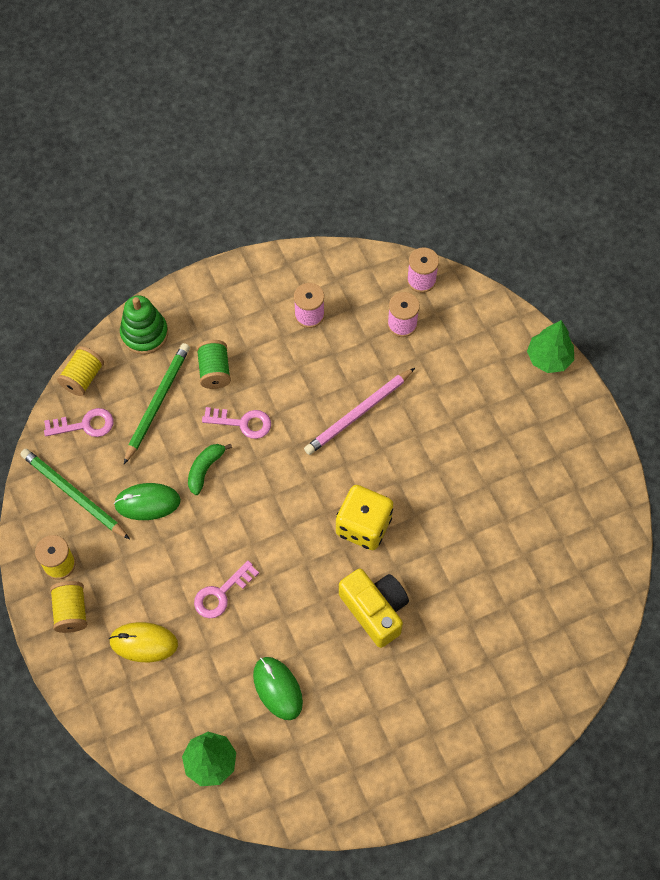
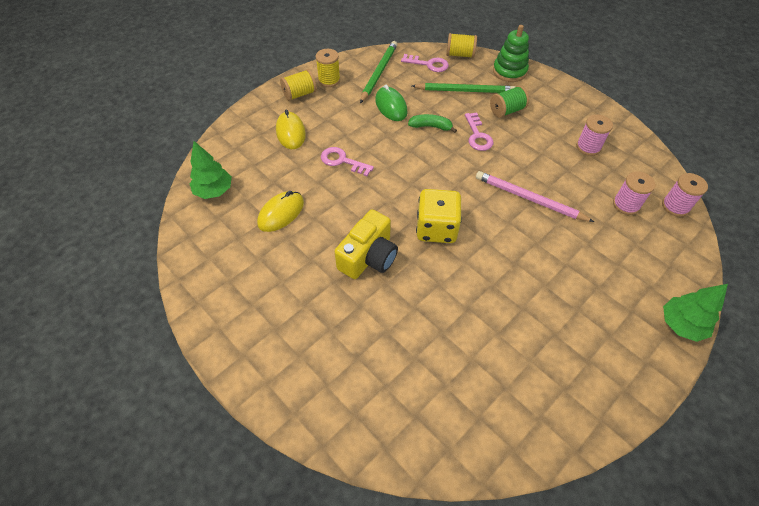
camera: 70 degrees right, 10 degrees down
(84, 425) = (428, 64): pink key -> pink key turned 45 degrees counterclockwise
(277, 688) = (281, 213): green mouse -> yellow mouse

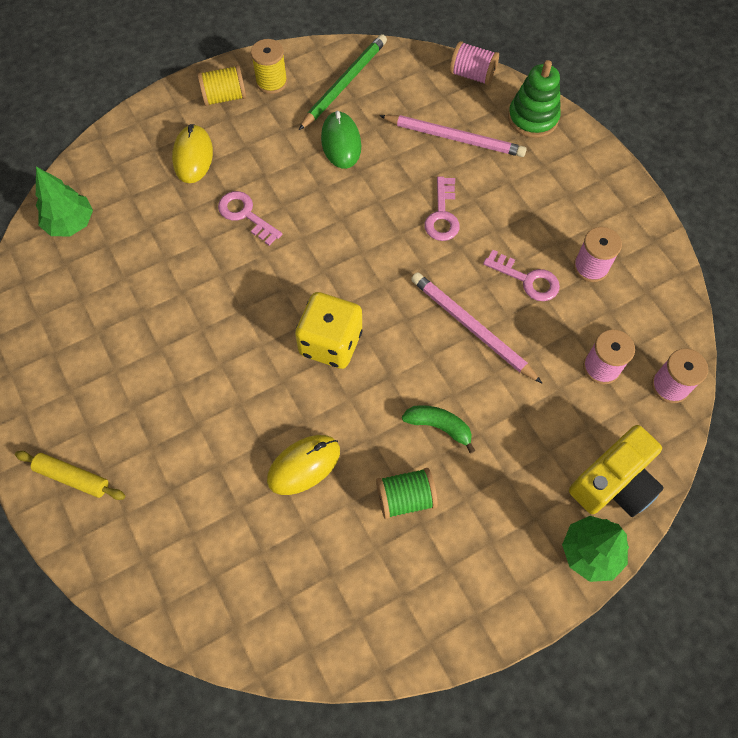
camera: 15 degrees right, 10 degrees up
(275, 367) = (73, 477): none -> yellow rolling pin
(281, 213) = (143, 274): yellow mouse -> yellow mouse (304, 465)
(368, 257) = (230, 361): yellow camera -> yellow camera (614, 483)
(428, 64) = (420, 82): pink key -> pink key (527, 279)
(431, 126) = (383, 187): green banana -> green banana (439, 426)
(460, 55) = (472, 75): yellow spool -> pink spool
(465, 90) = (454, 138): green pencil -> pink pencil
(507, 110) = (500, 183): green spool -> green spool (405, 498)

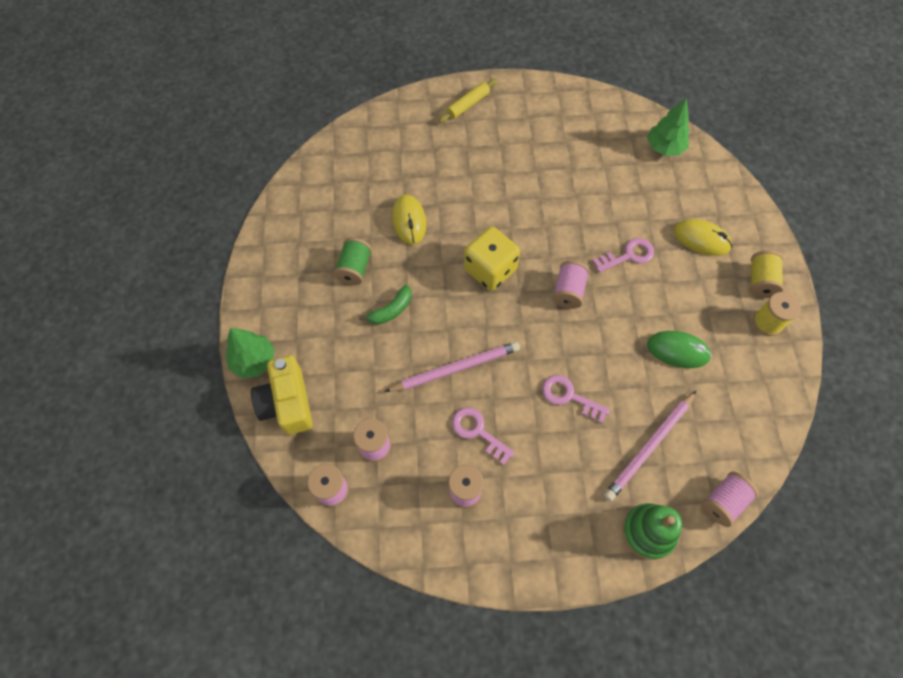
camera: 115 degrees right, 0 degrees up
(320, 255) = (568, 291): none -> pink spool
(344, 83) = (747, 381): green pencil -> none
(527, 279) = (478, 432): pink key -> pink key turned 75 degrees clockwise

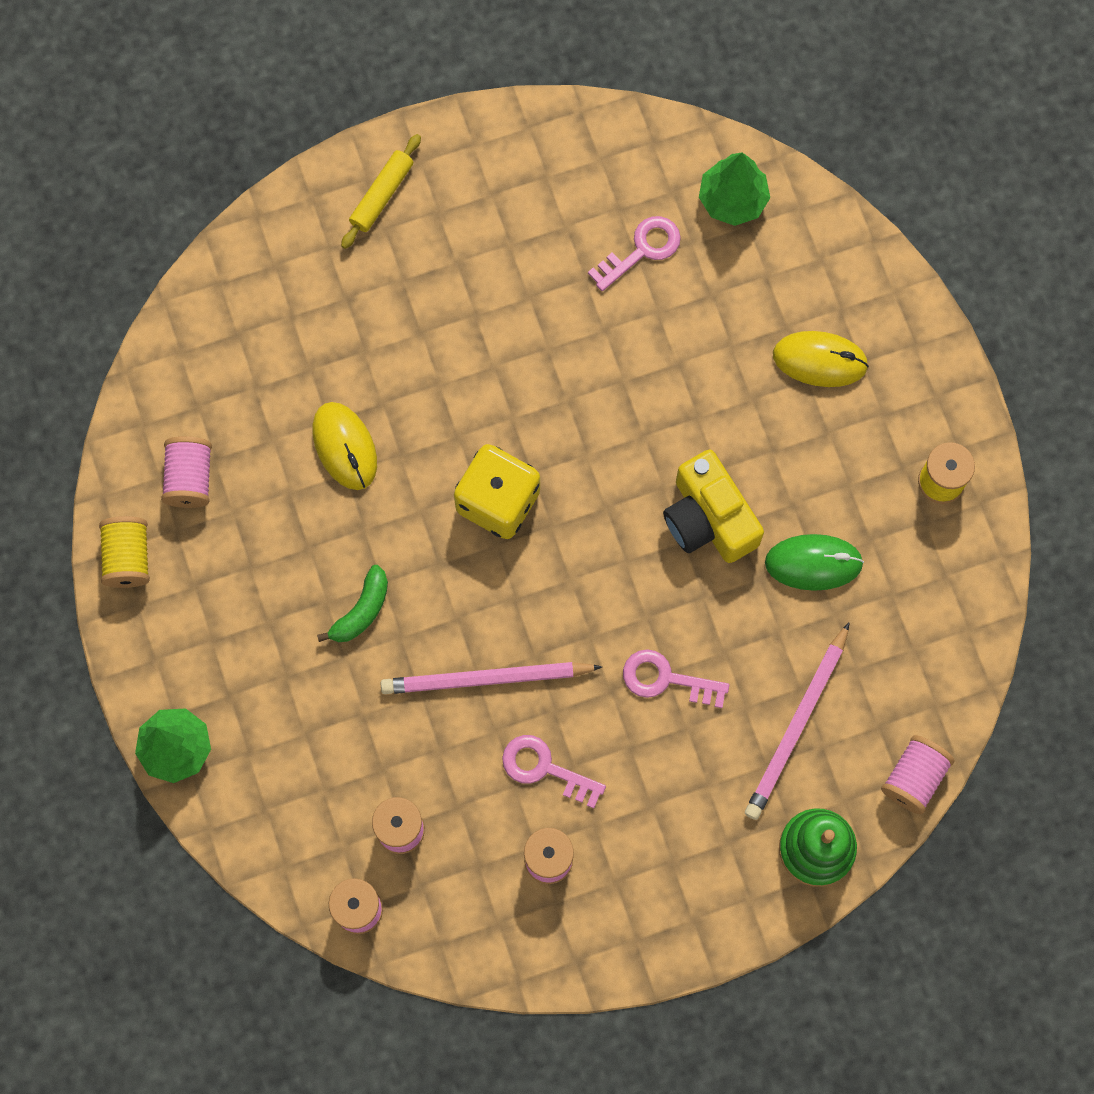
camera: 15 degrees left, 10 degrees up
(287, 403) = (250, 800): yellow camera -> yellow camera (708, 519)
(354, 268) = (282, 554): green spool -> none
(455, 368) = (486, 679): pink pencil -> pink pencil turned 150 degrees counterclockwise
(568, 291) = (629, 507): pink spool -> pink spool (190, 478)
(628, 255) = (709, 419): pink key -> pink key (641, 250)
(760, 281) = (921, 412): yellow spool -> yellow spool (128, 558)

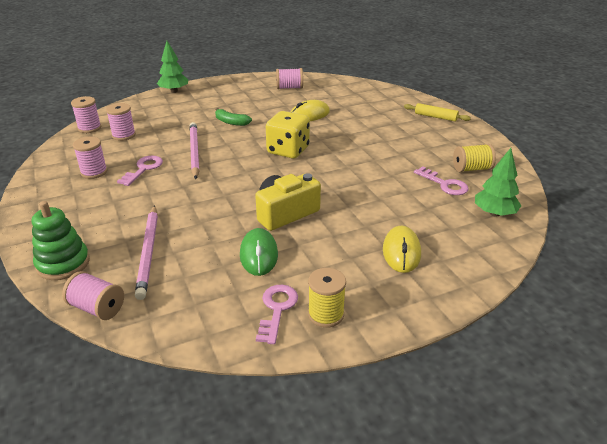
camera: 85 degrees right, 40 degrees down
(128, 558) = (255, 79): yellow spool -> yellow spool (471, 169)
(666, 679) = (187, 203): pink key -> pink key (277, 309)
(797, 725) = (149, 252): pink pencil -> pink pencil turned 120 degrees counterclockwise

